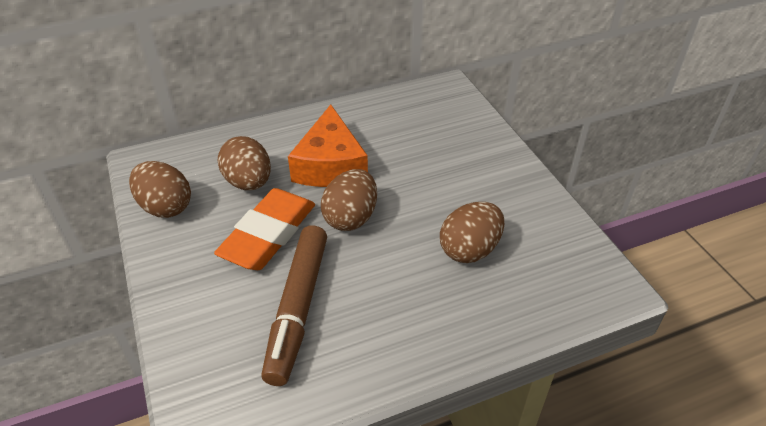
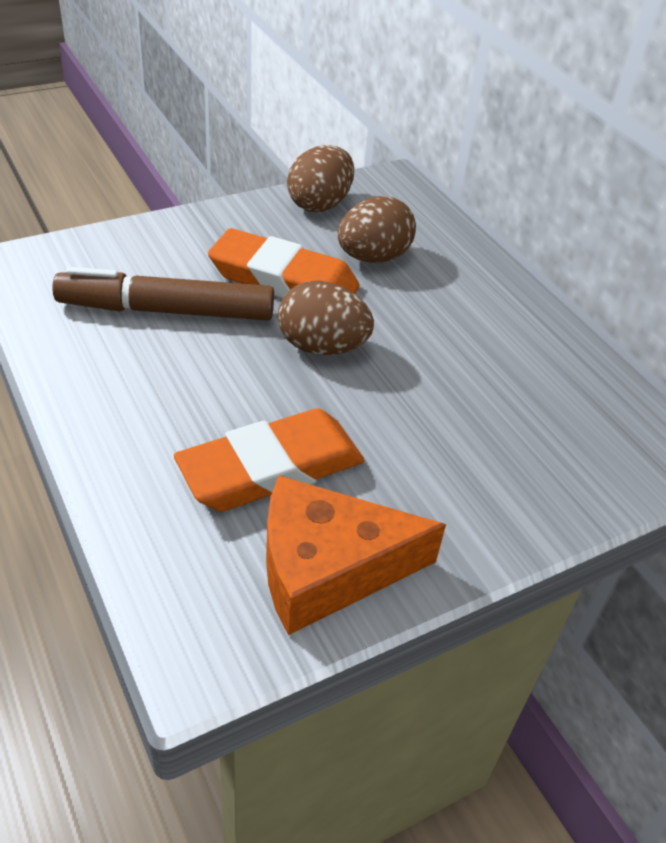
camera: 80 degrees right, 0 degrees up
(330, 165) = (425, 324): orange cheese -> orange cheese (327, 568)
(469, 249) = (271, 469): brown egg -> orange eraser

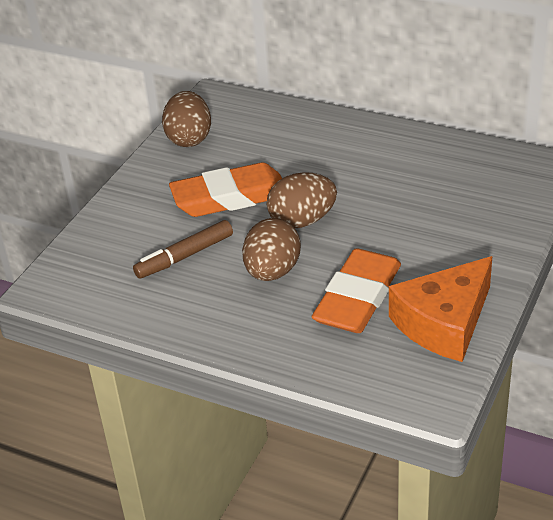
camera: 30 degrees left, 5 degrees down
(166, 310) = (184, 256): brown marker -> brown marker, size x0.65
(373, 257) = (265, 153): brown egg -> brown egg (272, 272)

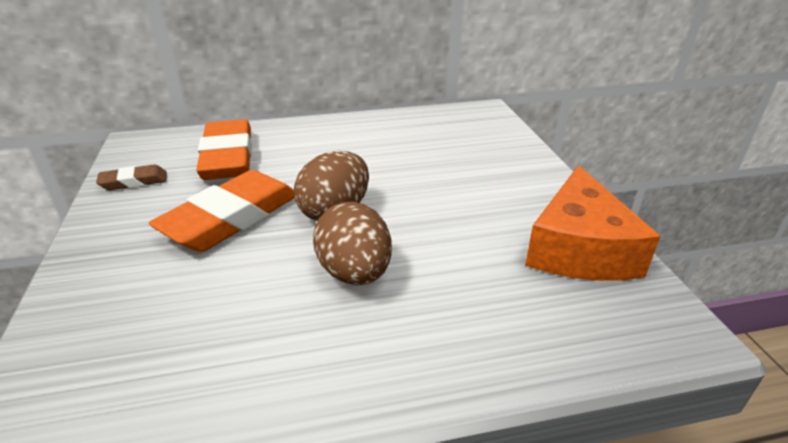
camera: 40 degrees left, 5 degrees down
(184, 256) = (226, 300): brown marker -> none
(189, 138) = (134, 182): brown egg -> brown eraser
(358, 298) = (474, 261): orange eraser -> orange eraser (228, 157)

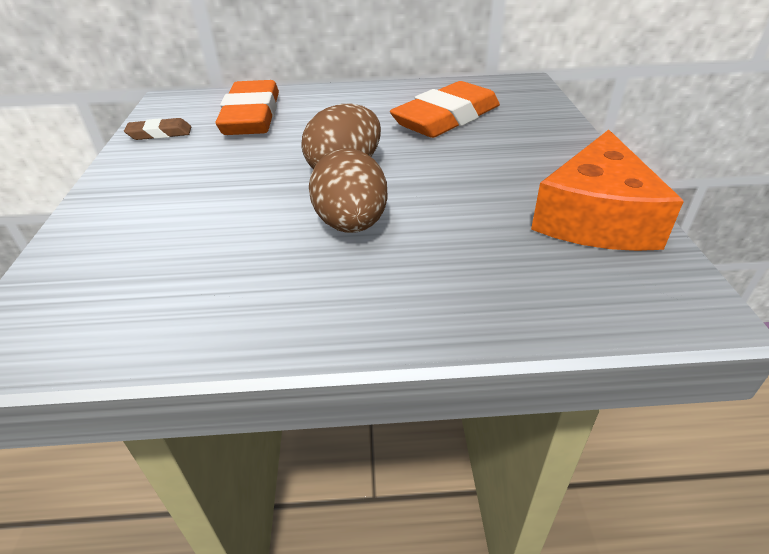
camera: 10 degrees right, 5 degrees up
(231, 218) = (243, 169): orange eraser -> orange eraser (446, 118)

